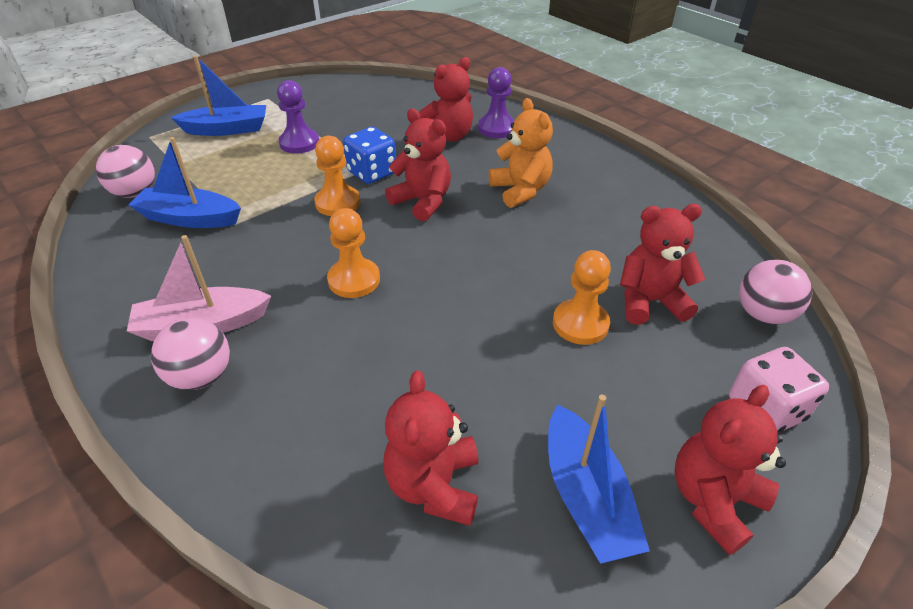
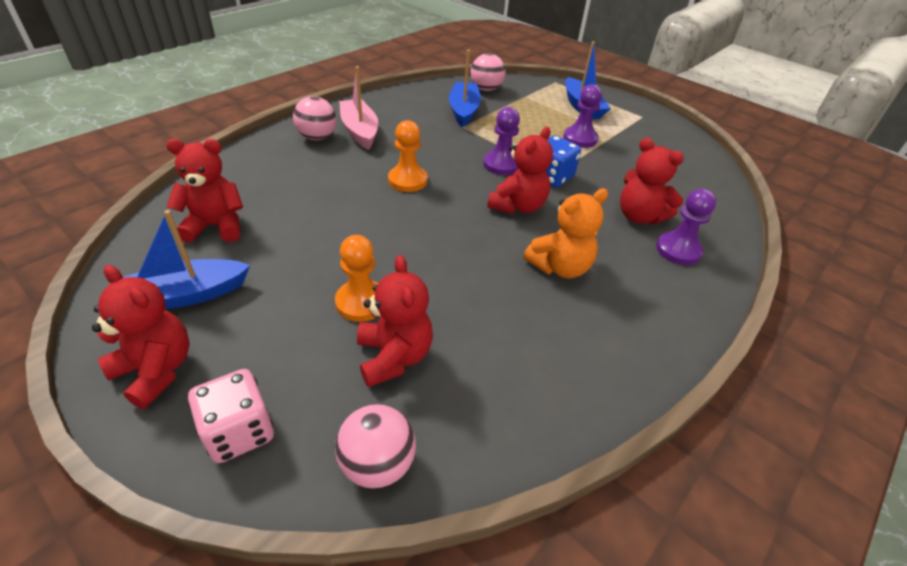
camera: 80 degrees right, 0 degrees up
(337, 203) = (501, 164): orange pawn -> purple pawn

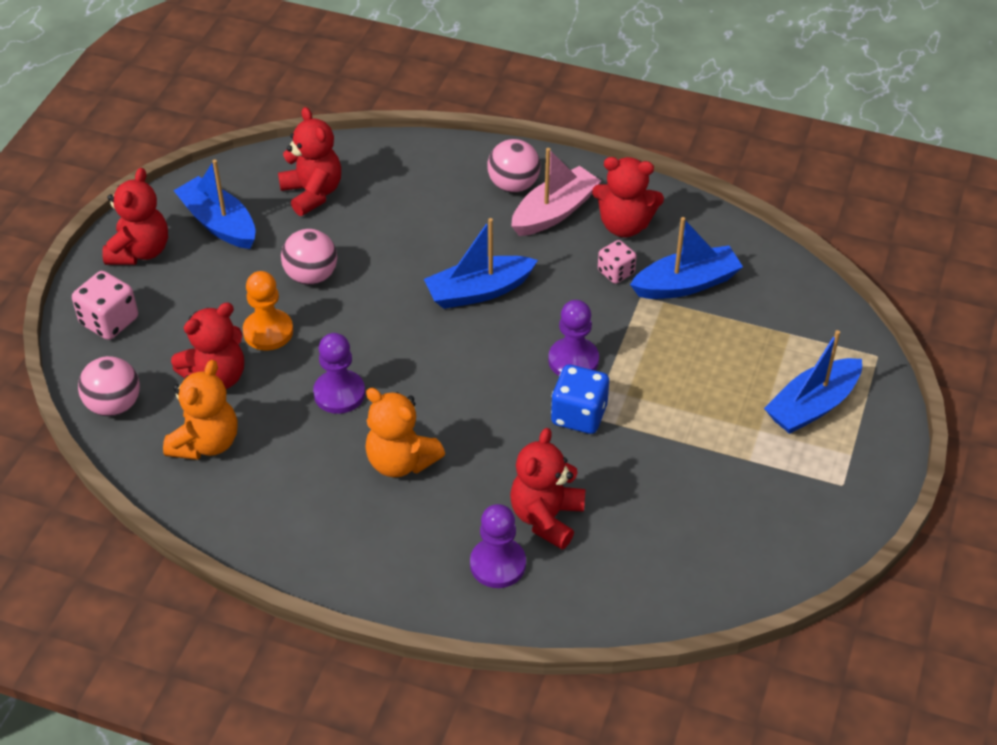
camera: 70 degrees right, 5 degrees up
(407, 180) = (479, 291): orange pawn -> blue boat
(435, 128) = (616, 272): none -> pink dice
(479, 391) = (206, 443): none -> orange teddy bear
(486, 89) = (774, 286): pink ball -> pink ball (311, 276)
(518, 206) = (491, 399): red teddy bear -> red teddy bear (624, 225)
(580, 139) = (705, 423): purple pawn -> purple pawn (339, 393)

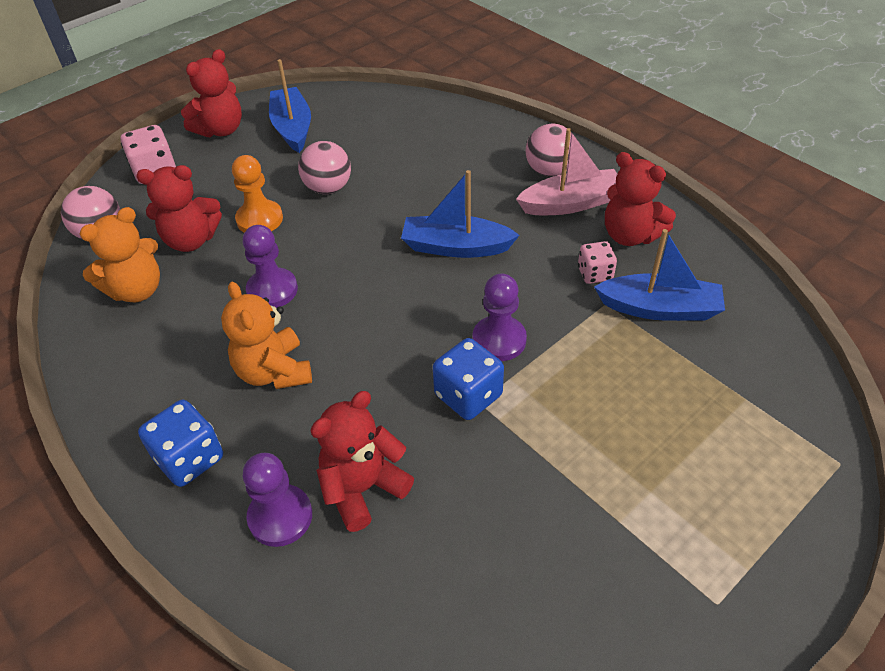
camera: 30 degrees right, 0 degrees up
(312, 193) = (379, 128): red teddy bear -> none
(387, 556) = (189, 458): none -> blue dice
(812, 406) = (729, 490): blue boat -> none

